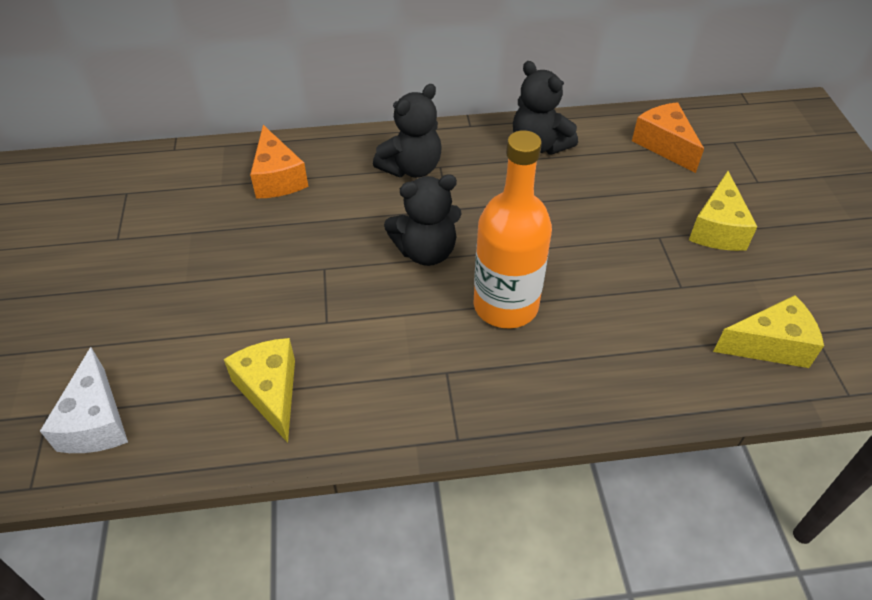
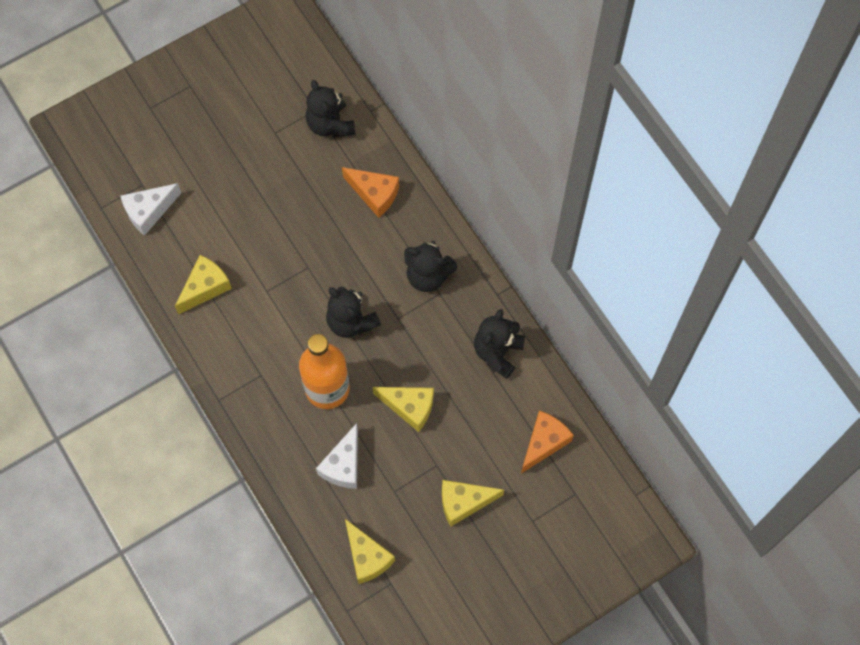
camera: 65 degrees right, 20 degrees up
(157, 186) = (330, 124): none -> black teddy bear
(278, 178) = (374, 194): orange cheese -> orange cheese turned 105 degrees counterclockwise
(571, 236) = (409, 407): none -> yellow cheese
(625, 325) = (343, 465): none -> white cheese

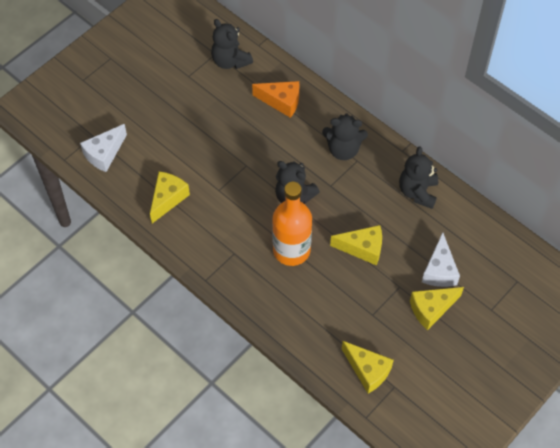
camera: 15 degrees left, 10 degrees down
(343, 465) = (324, 305): white cheese -> white cheese (439, 270)
(544, 442) = (478, 249): orange cheese -> none

